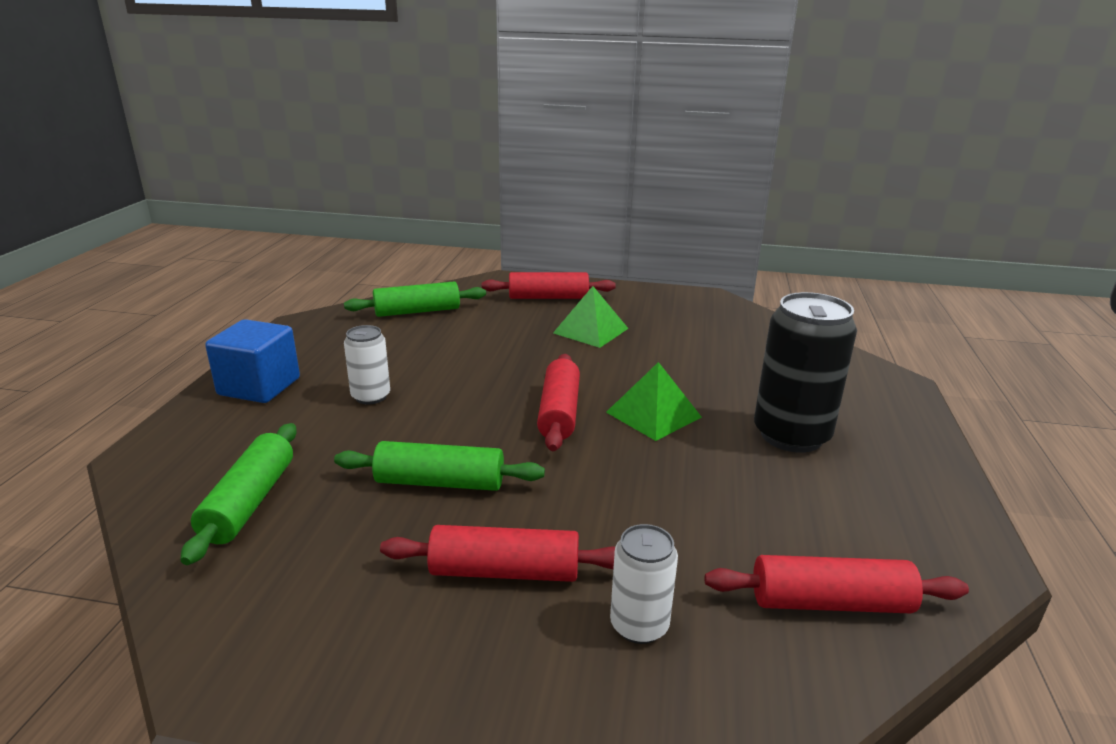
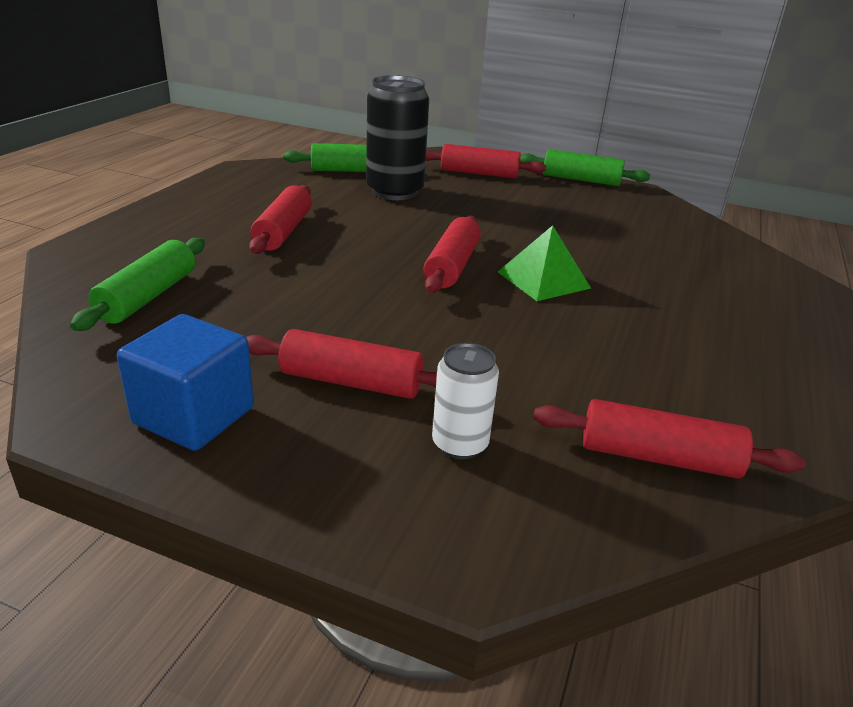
camera: 10 degrees right, 5 degrees up
(259, 386) = (189, 212): blue cube -> blue cube (194, 416)
(371, 396) = (283, 231): white can -> red rolling pin
(440, 482) = (319, 305): green rolling pin -> green rolling pin (581, 180)
(591, 330) = (509, 204): green pyramid -> none
(791, 435) = (677, 315): black can -> black can (394, 192)

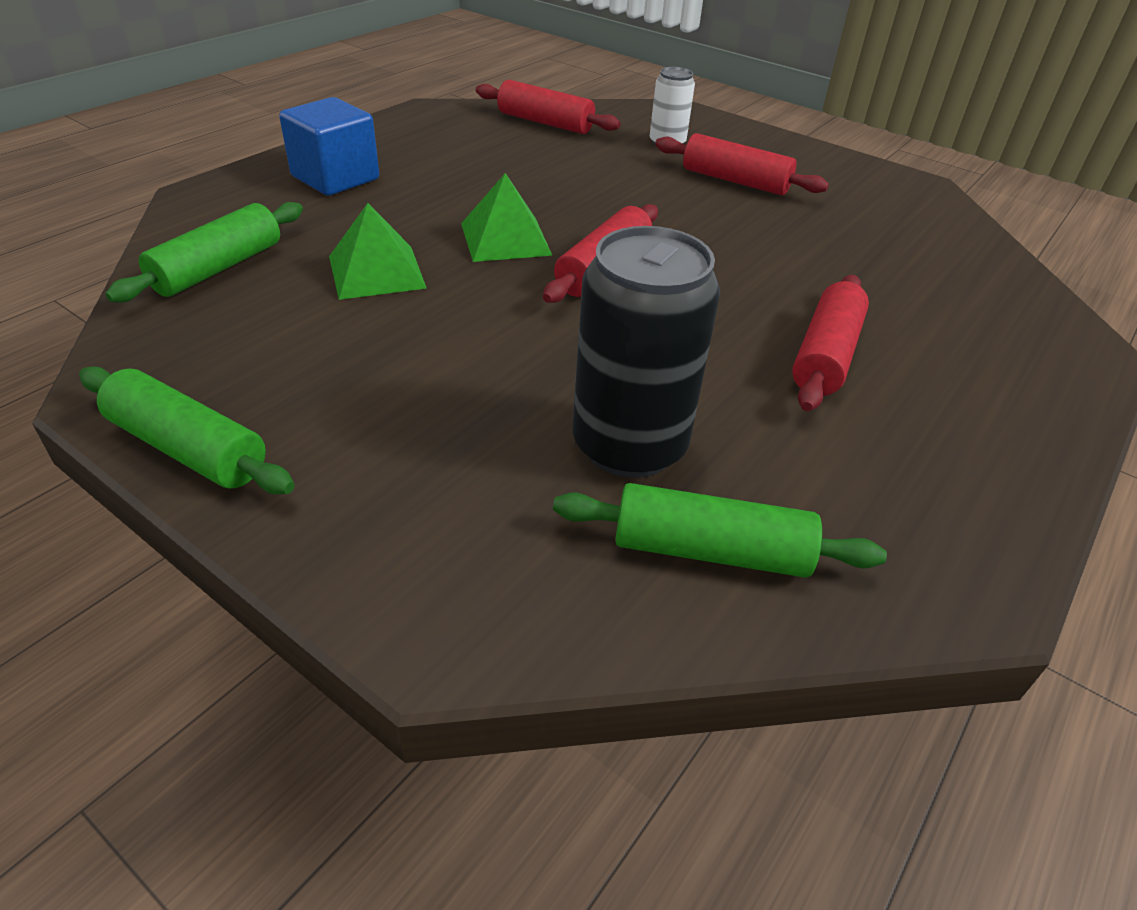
camera: 165 degrees left, 10 degrees up
(148, 297) = (944, 273): green rolling pin -> green rolling pin (218, 268)
(194, 416) = (845, 178): blue cube -> blue cube (335, 178)
(479, 173) = (404, 503): red rolling pin -> none
(603, 247) = (376, 271): none -> green pyramid

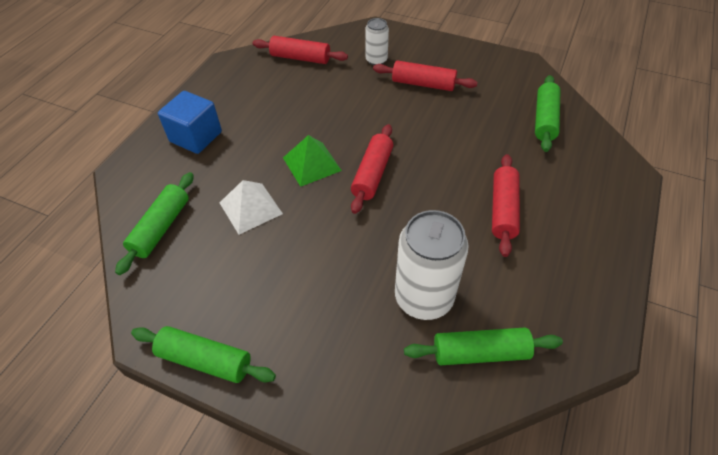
camera: 10 degrees left, 10 degrees up
(376, 271) = (250, 208): green pyramid -> white pyramid
(629, 445) = (424, 297): black can -> white can
(939, 256) = (544, 119): none -> green rolling pin

